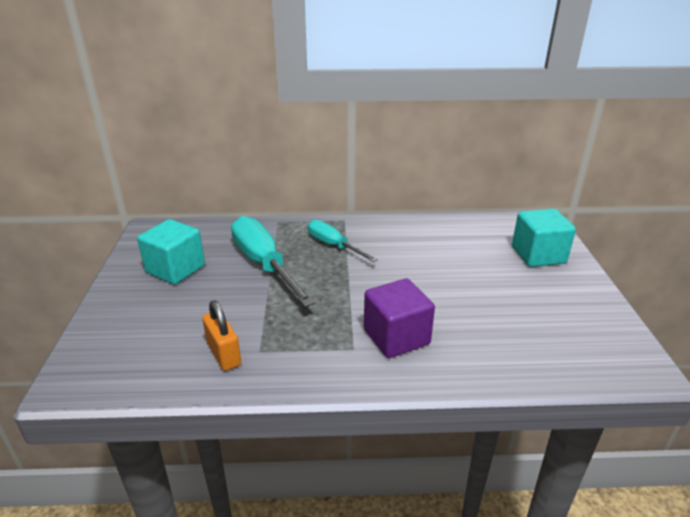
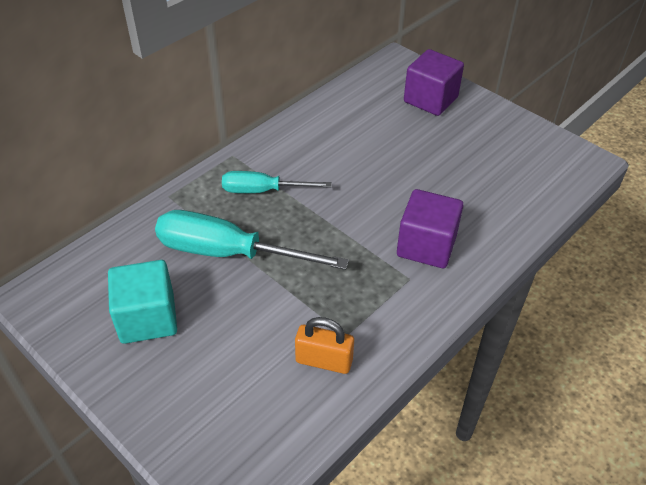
camera: 45 degrees left, 15 degrees up
(538, 255) = (430, 99): turquoise cube -> purple cube

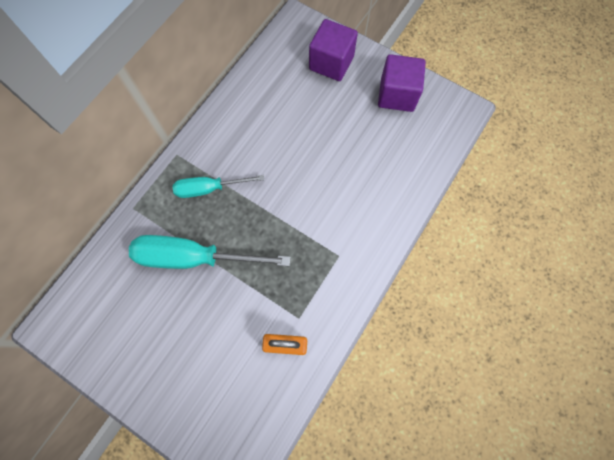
camera: 10 degrees left, 25 degrees up
(147, 318) = (145, 332): turquoise cube -> none
(426, 246) = (347, 221): purple cube -> purple cube (397, 95)

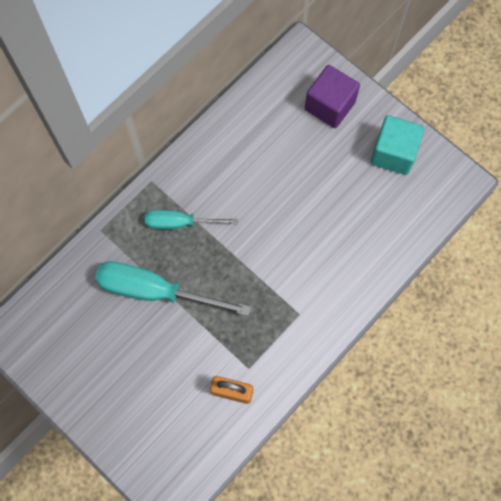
camera: 10 degrees right, 0 degrees up
(397, 95) = (393, 153): purple cube -> turquoise cube

